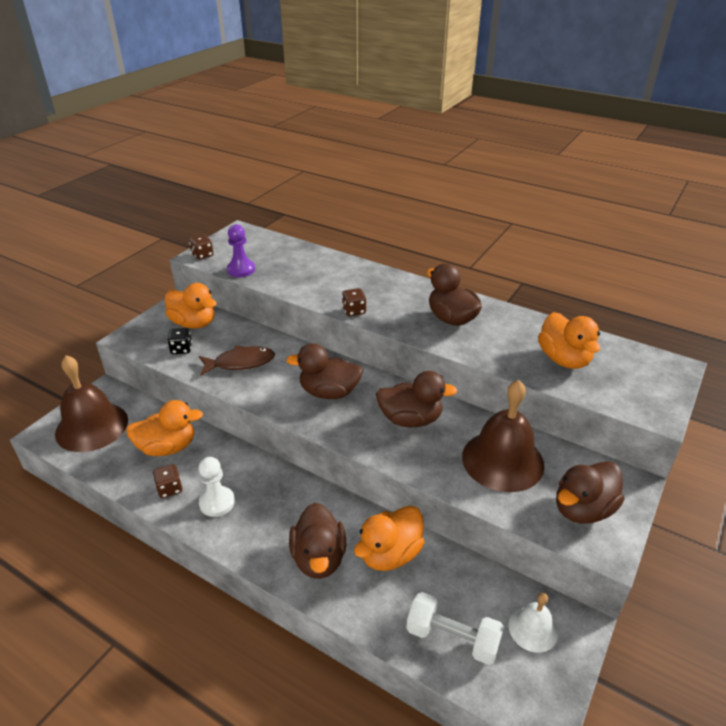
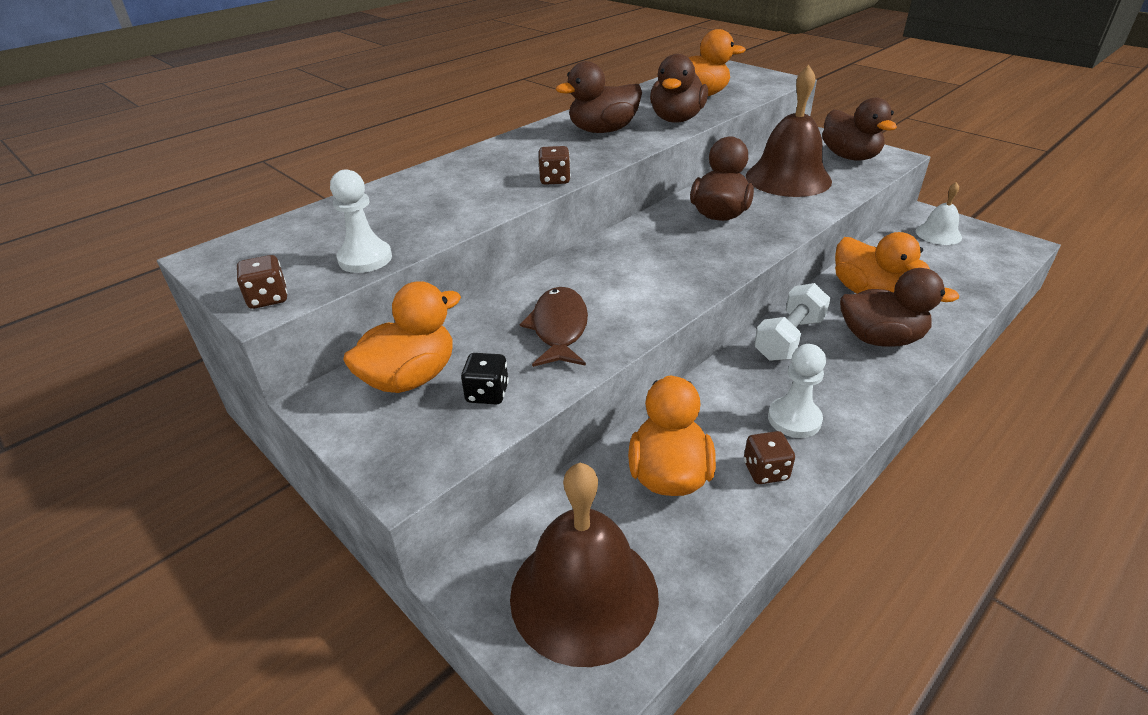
camera: 75 degrees left, 0 degrees up
(241, 270) = (365, 259): purple pawn -> white pawn
(329, 392) = (656, 259): brown duck -> brown duck (676, 119)
(452, 638) = (961, 272): white dumbbell -> white dumbbell (789, 338)

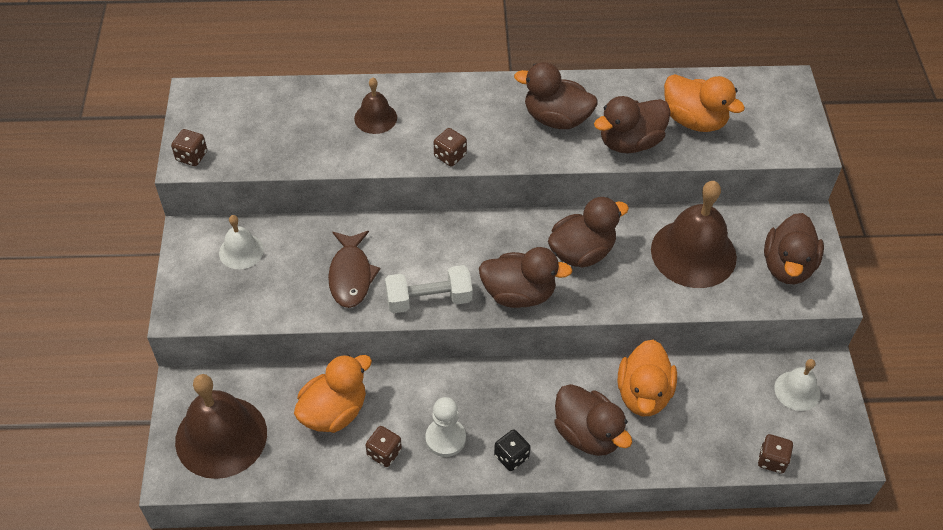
camera: 40 degrees right, 15 degrees up
(365, 259) = (265, 157): white pawn -> none
(410, 378) = (241, 251): orange duck -> white bell
(447, 189) = (375, 118): none -> brown bell
(487, 393) = (264, 292): black dice -> black dice (511, 457)
(559, 328) = (351, 275): brown fish -> brown fish turned 135 degrees clockwise
(720, 259) = (519, 294): none -> brown duck
(789, 338) = (529, 385): white dumbbell -> white dumbbell (429, 300)
(998, 274) = (772, 460): none -> brown dice

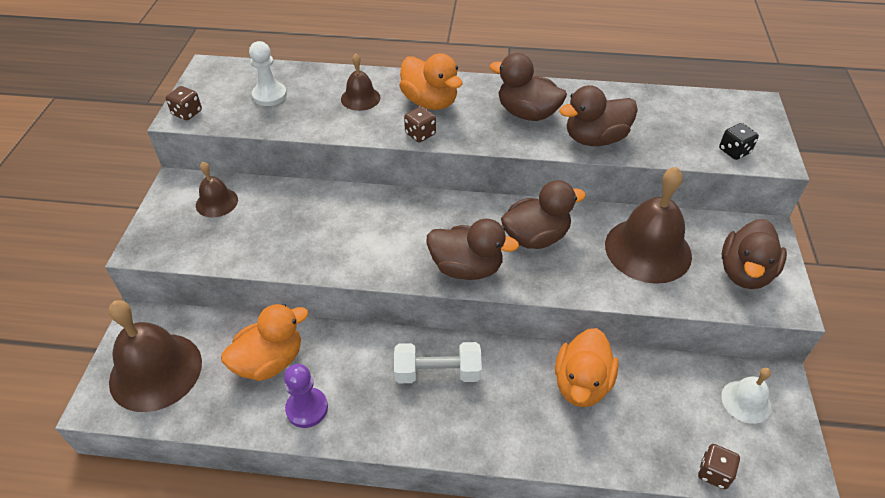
camera: 10 degrees right, 5 degrees down
(241, 251) = (217, 202): white bell -> brown bell
(351, 275) = (310, 233): brown fish -> none
(384, 453) = (307, 408): brown dice -> purple pawn
(429, 300) = (377, 263): white dumbbell -> white dumbbell (437, 372)
(445, 438) = (371, 402): white pawn -> white pawn (269, 95)
(511, 457) = (434, 430): black dice -> black dice (734, 151)
(587, 434) = (517, 417): brown duck -> none
(694, 120) = (660, 126): orange duck -> orange duck (430, 102)

